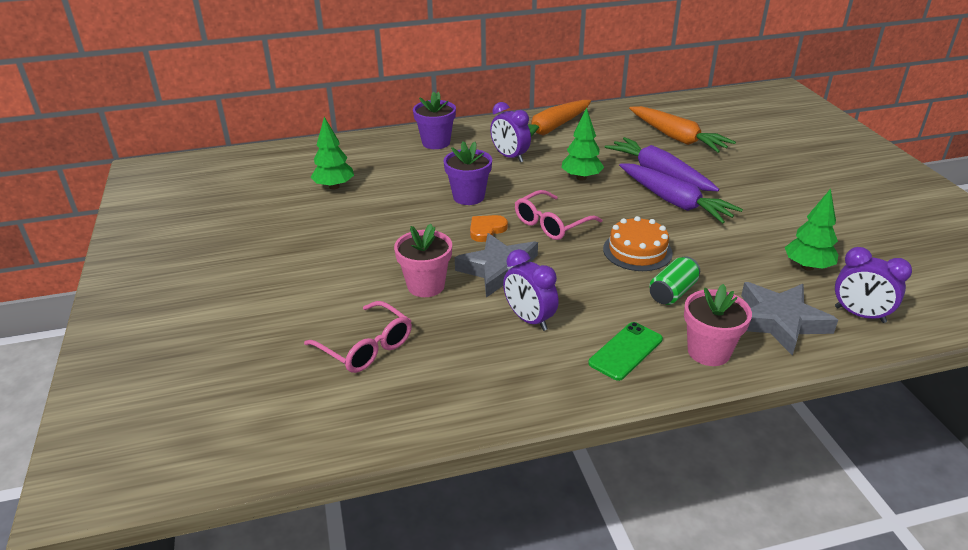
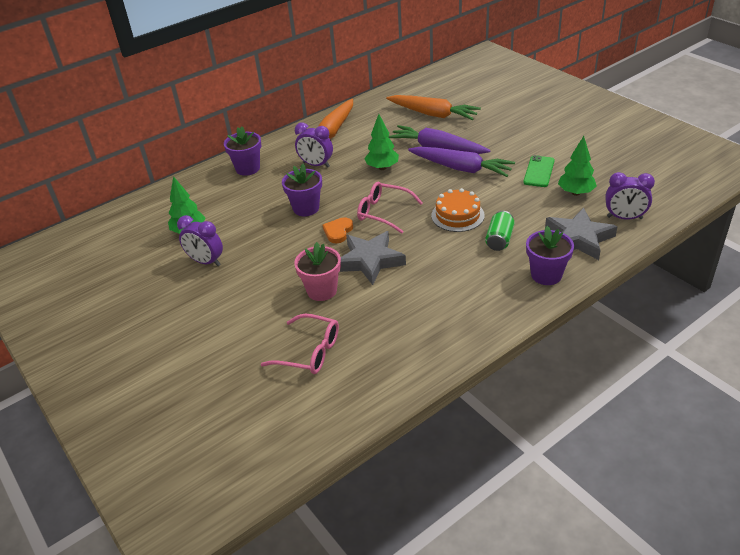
camera: 20 degrees left, 5 degrees up
(529, 319) = (414, 291): purple clock -> purple clock (206, 262)
(551, 224) = (383, 212): pink glasses -> pink glasses turned 90 degrees clockwise
(626, 351) = (493, 293): green phone -> green phone (539, 171)
(708, 352) = (546, 275): pink flower pot -> purple flower pot

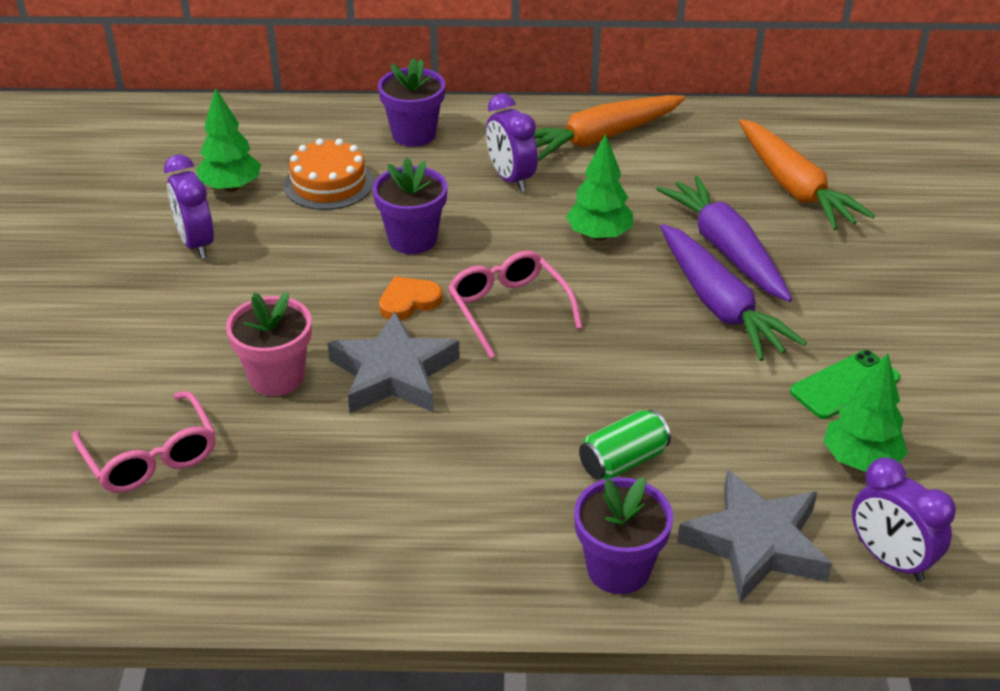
camera: 35 degrees right, 0 degrees up
(457, 215) = (611, 380): orange cake -> orange cake (329, 184)

